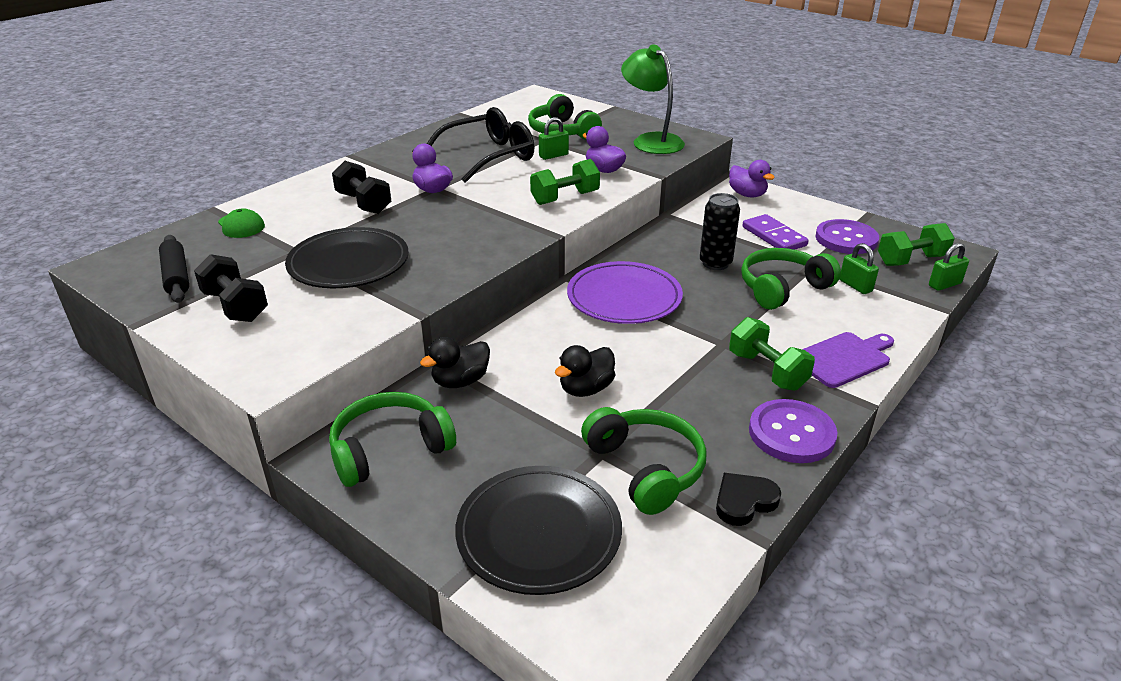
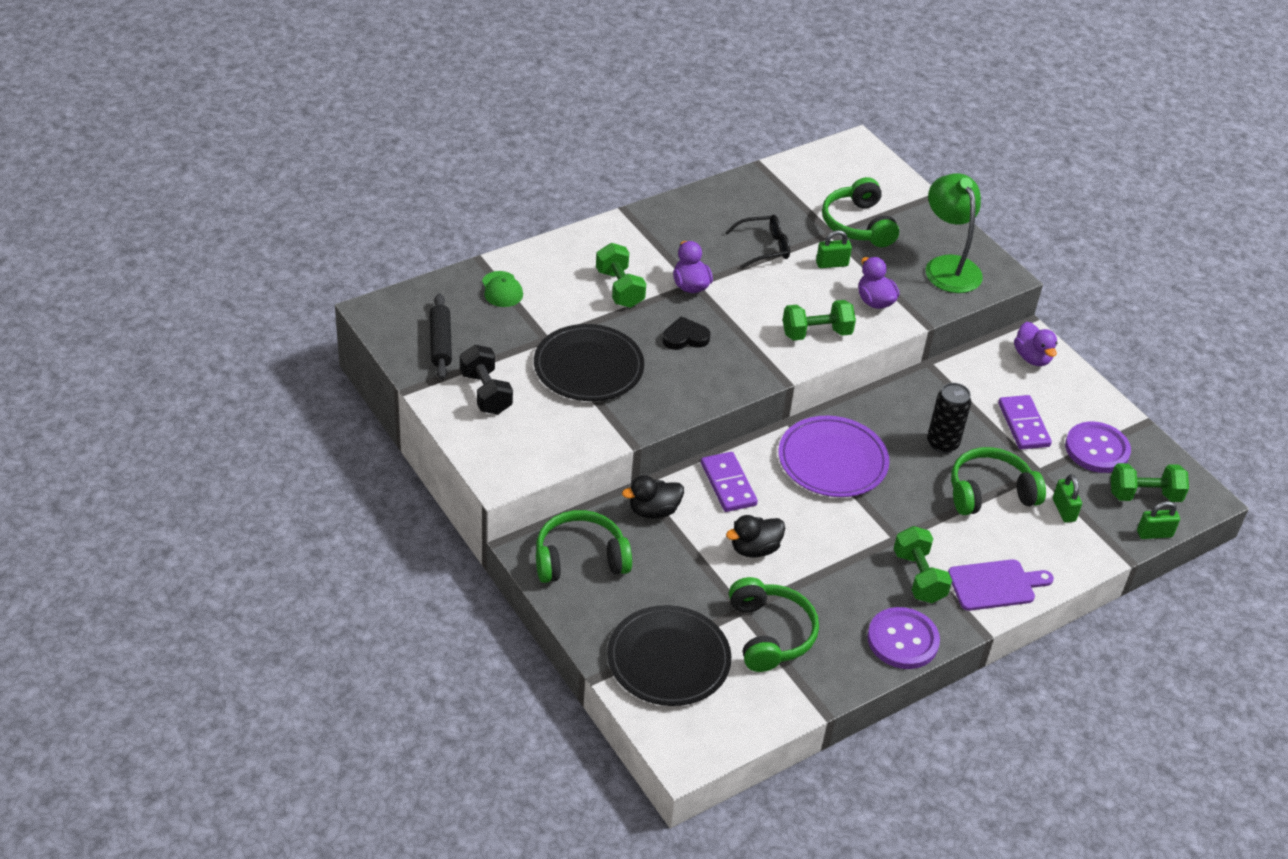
camera: 15 degrees right, 10 degrees up
(364, 203) = (619, 288): black dumbbell -> green dumbbell
(489, 156) = (764, 247): black glasses -> black glasses, size x0.58
(530, 339) = (728, 484): none -> purple domino
(744, 501) = (831, 683): black heart -> black heart (685, 337)

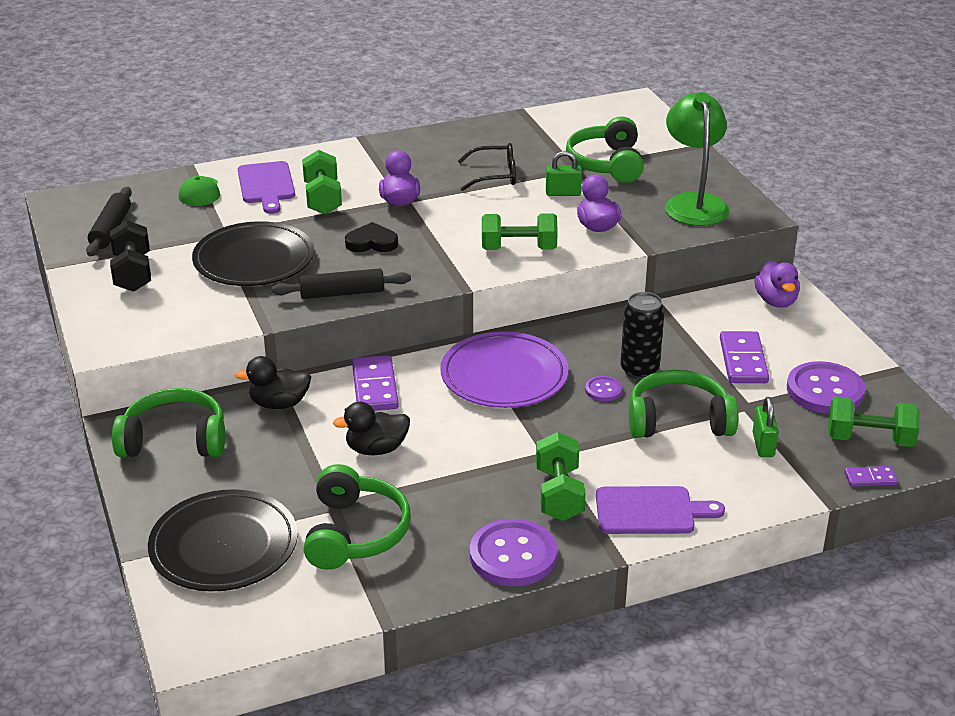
camera: 15 degrees right, 10 degrees down
(560, 276) = (266, 185): none -> purple cutting board
(683, 398) = (342, 293): none -> black rolling pin
(919, 467) = (603, 390): none -> purple button
(1154, 534) = (870, 478): green padlock -> purple domino

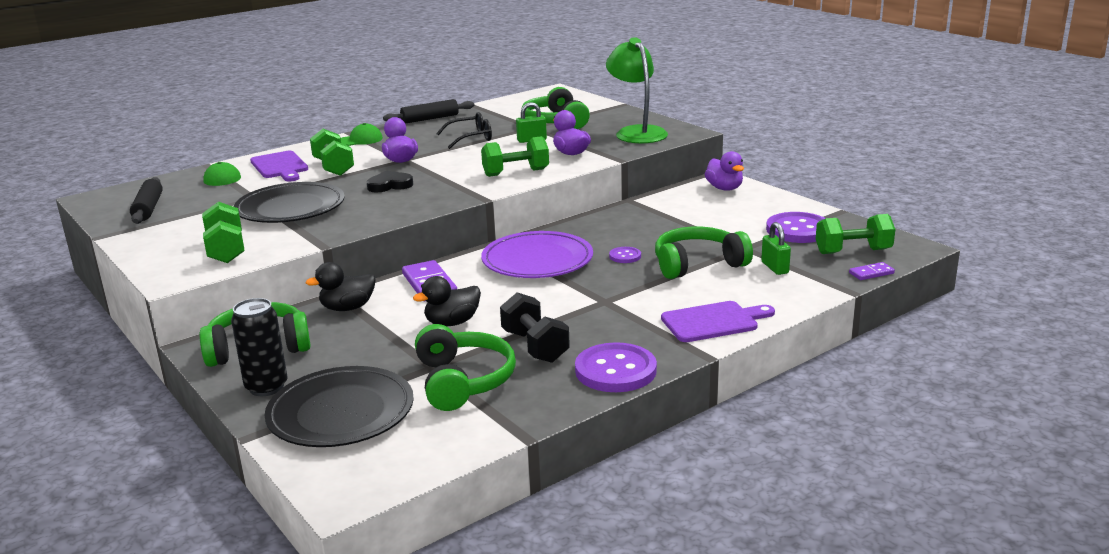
camera: 15 degrees left, 10 degrees down
(133, 273) = (180, 231): black dumbbell -> black dumbbell (535, 346)
(342, 293) = (380, 216): black rolling pin -> black rolling pin (430, 119)
(369, 154) = (360, 140): none -> green cap
(559, 494) = (630, 324): green dumbbell -> green dumbbell (226, 250)
(639, 370) = (646, 241): black can -> black can (266, 387)
(743, 361) = (723, 223): purple domino -> none

